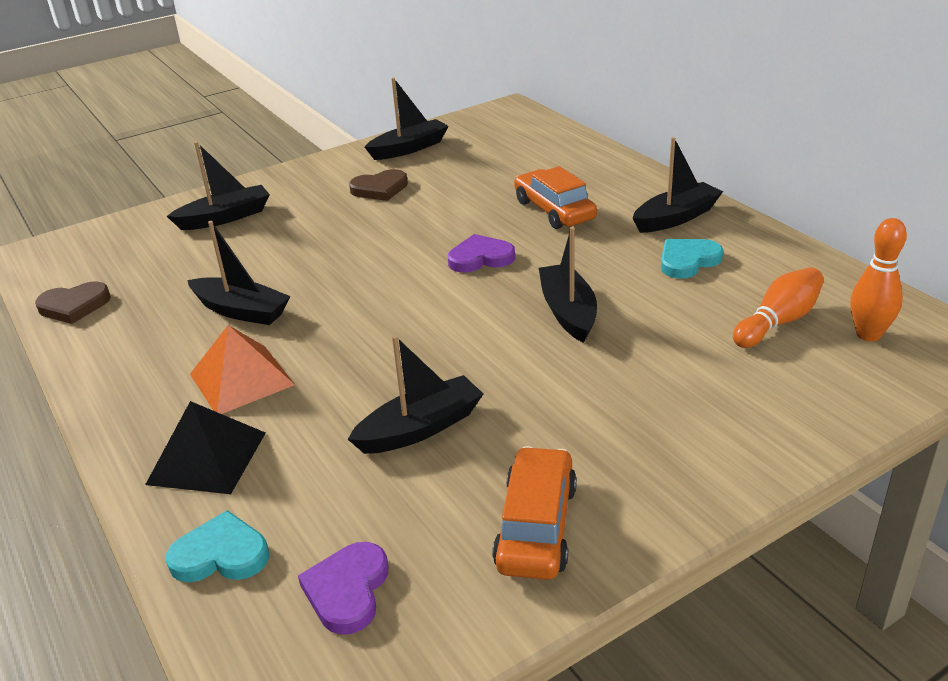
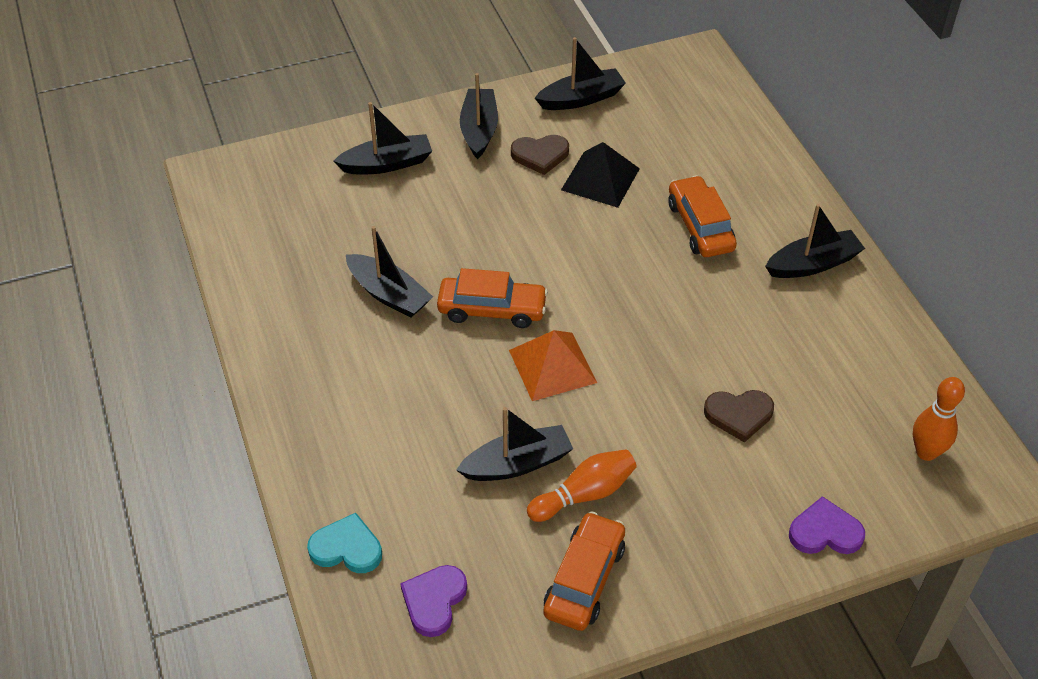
camera: 10 degrees right, 15 degrees up
(74, 306) = (244, 253): brown heart -> brown heart (739, 415)
(206, 458) = (344, 454): black pyramid -> black pyramid (600, 179)
(242, 379) = (380, 376): orange pyramid -> orange pyramid (552, 366)
(358, 304) = (492, 309): none -> orange car
(480, 258) = (614, 276): purple heart -> purple heart (825, 532)
(568, 312) = (674, 363): black boat -> black boat (479, 130)
(688, 261) = (802, 325): turquoise heart -> none
(778, 322) = (854, 419): orange bowling pin -> orange bowling pin (584, 494)

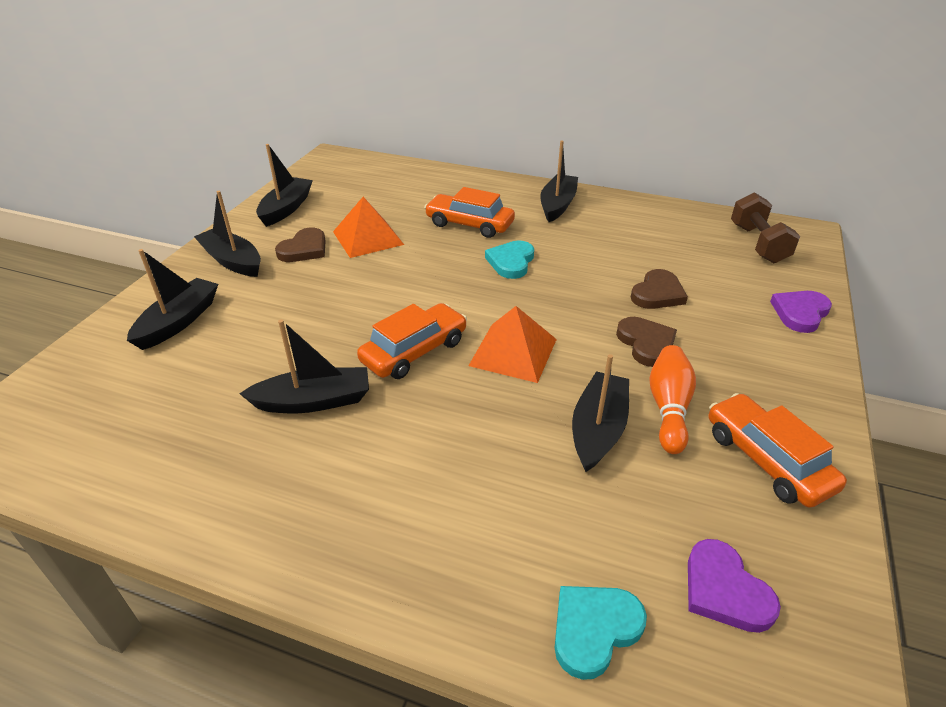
camera: 50 degrees left, 10 degrees down
(600, 179) = (368, 238): black pyramid -> orange pyramid
(653, 442) = (646, 344): none -> brown heart
(673, 291) = (511, 262): none -> turquoise heart
(926, 452) = (758, 244): orange bowling pin -> brown dumbbell

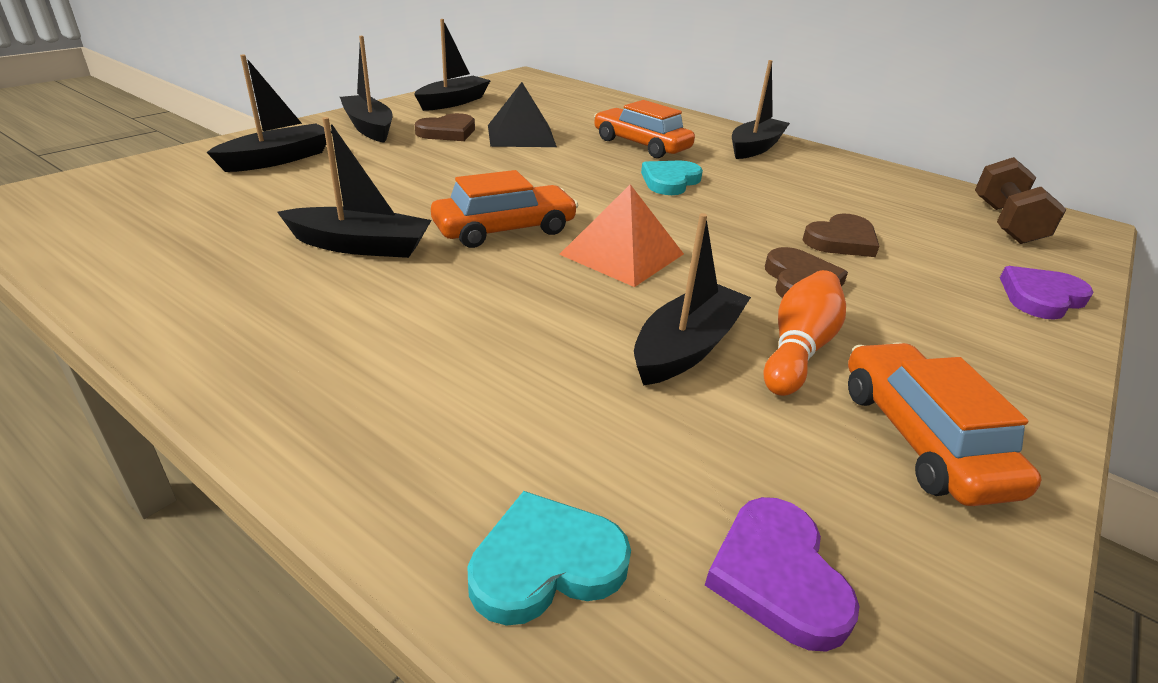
camera: 15 degrees right, 5 degrees down
(368, 238) = (521, 136): orange pyramid -> black pyramid

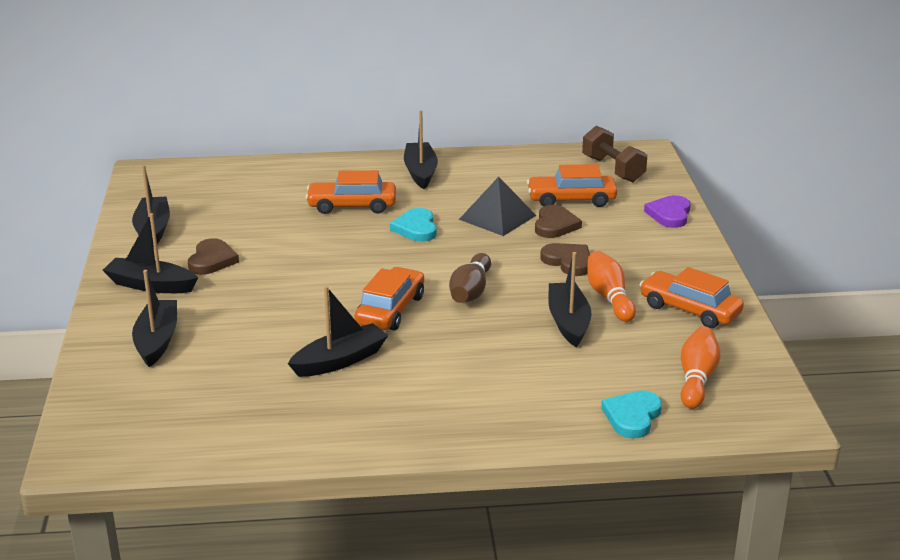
camera: 40 degrees left, 5 degrees down
(521, 136) = (265, 238): black pyramid -> black pyramid (497, 217)
(622, 254) = (470, 291): orange pyramid -> brown bowling pin
(777, 576) = (697, 379): purple heart -> orange bowling pin
(902, 227) = (571, 199): none -> orange car

